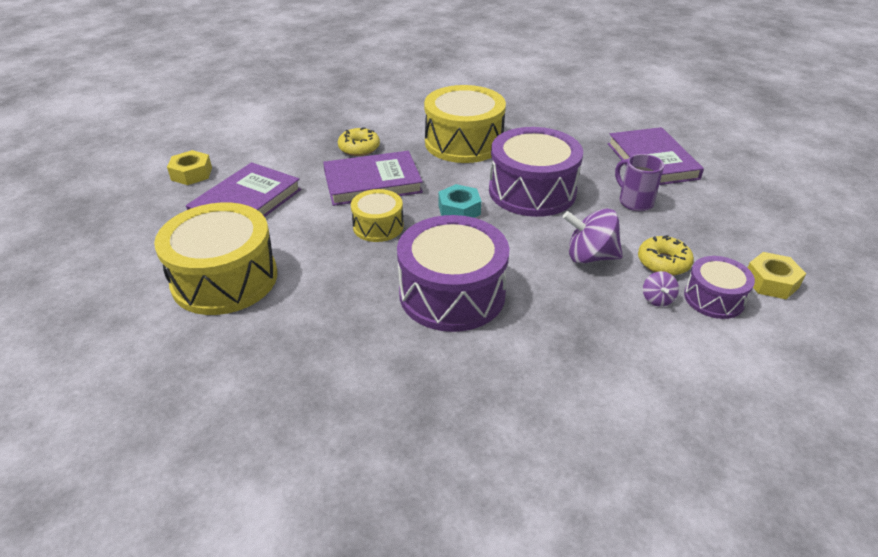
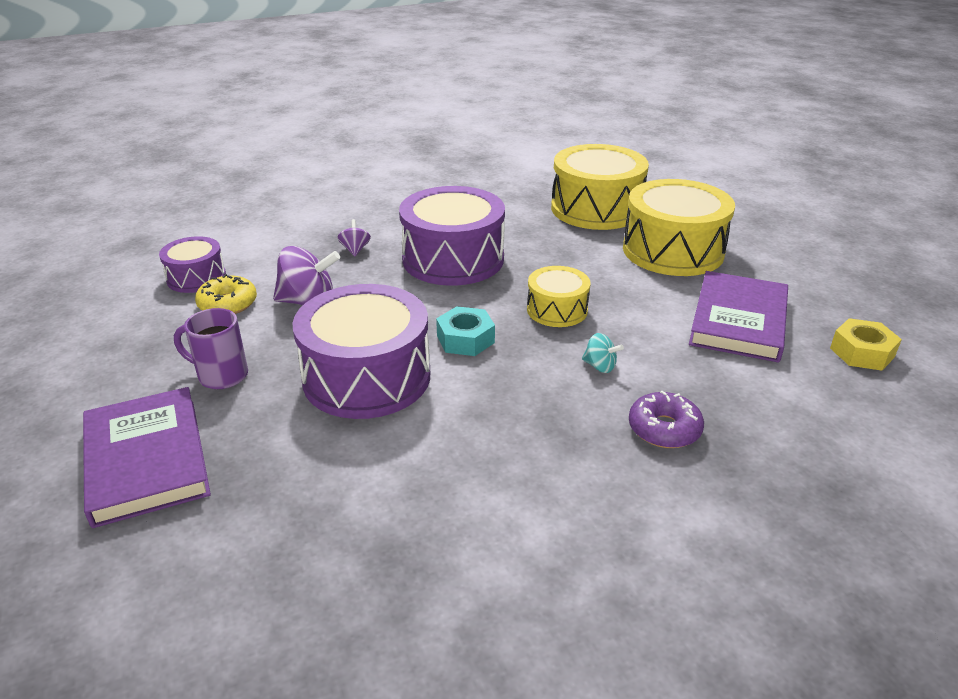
camera: 170 degrees right, 5 degrees down
(359, 148) = (664, 429): yellow donut -> purple donut
(372, 182) = (600, 366): purple book -> turquoise spinning top
(463, 142) = (487, 465): yellow drum -> yellow drum (596, 209)
(634, 202) = (221, 375): purple mug -> purple mug turned 150 degrees clockwise
(657, 299) = (254, 272): purple spinning top -> purple spinning top (355, 250)
(771, 282) = (122, 296): yellow nut -> none

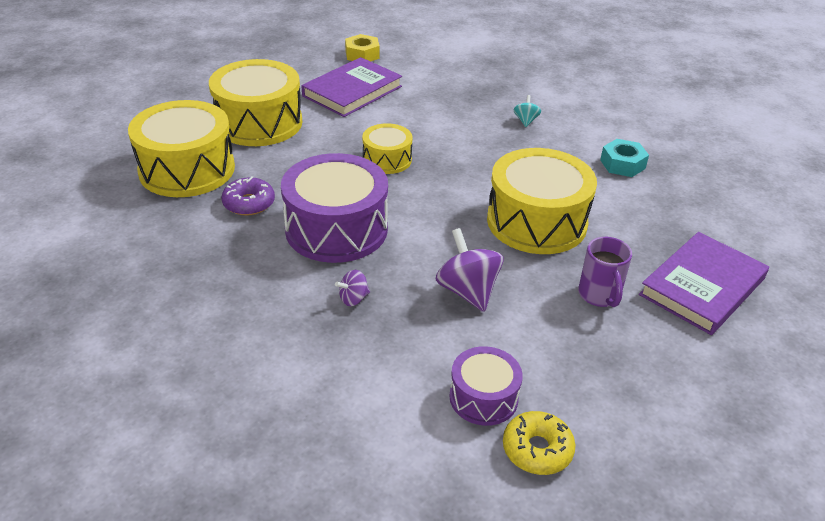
camera: 115 degrees left, 5 degrees up
(228, 304) = (509, 345): yellow donut -> yellow donut (537, 449)
(367, 377) = (536, 222): purple drum -> yellow drum
(465, 339) = (456, 191): turquoise nut -> turquoise nut (622, 164)
(600, 366) = (444, 132): turquoise spinning top -> turquoise spinning top (525, 121)
(664, 429) = (487, 106): purple donut -> purple donut (249, 203)
(738, 321) = (352, 91): purple book -> purple book turned 45 degrees counterclockwise

